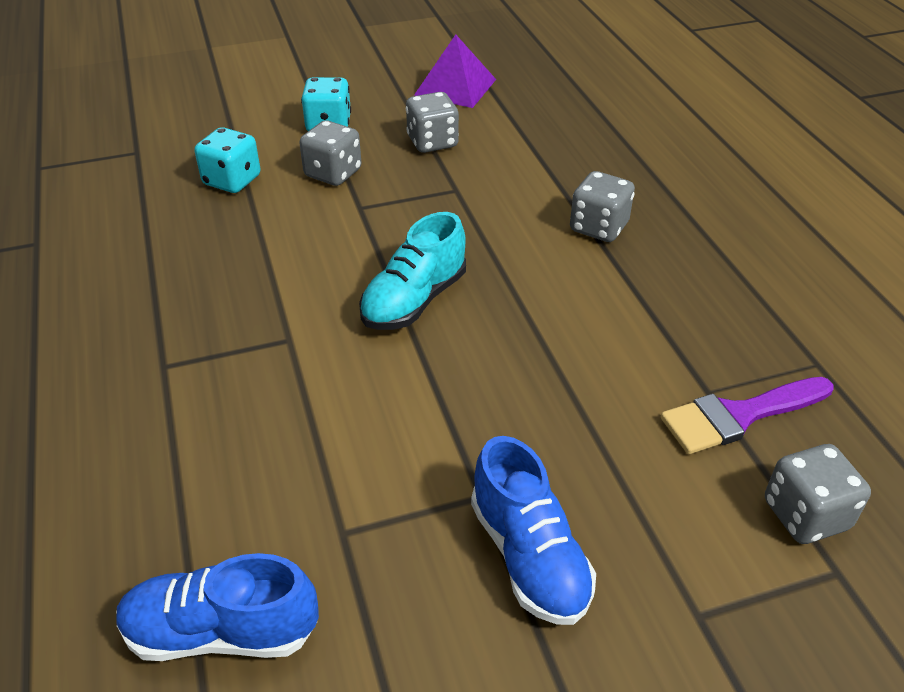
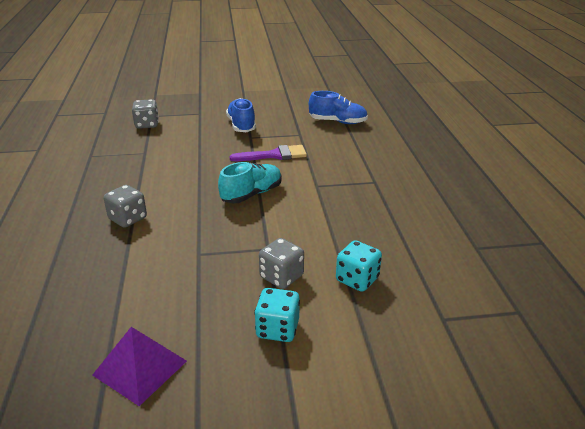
camera: 170 degrees left, 10 degrees down
(432, 142) = (196, 297): grey dice -> none
(738, 416) = (141, 145): purple brush -> purple brush (274, 155)

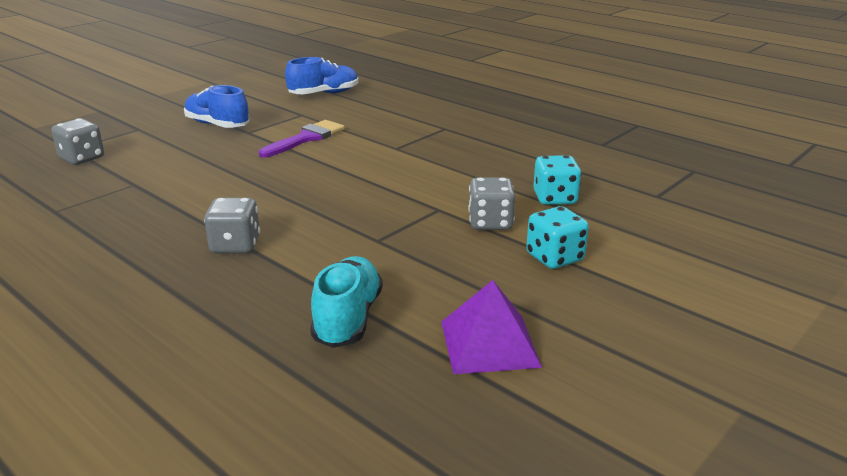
camera: 40 degrees left, 5 degrees down
(251, 194) = (342, 176): turquoise shoe -> turquoise shoe (348, 318)

